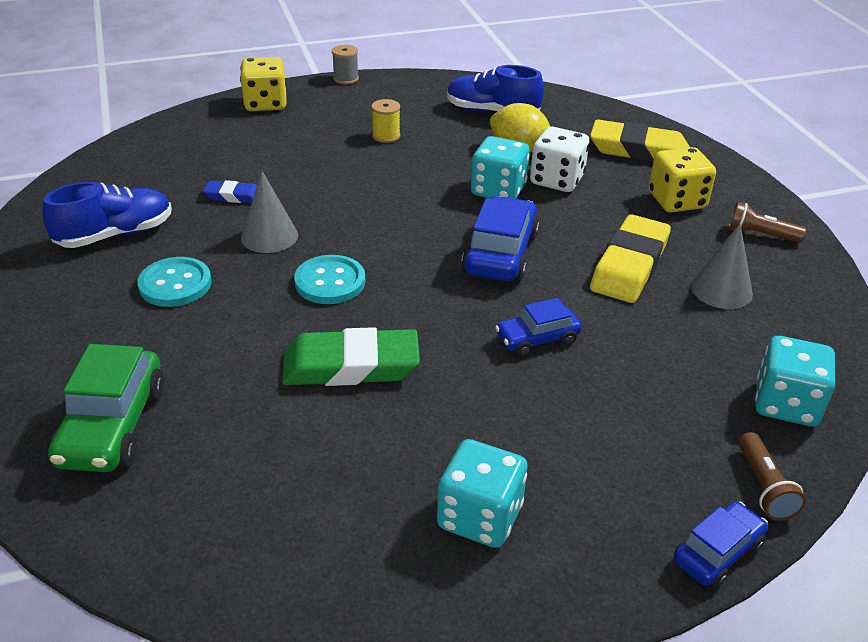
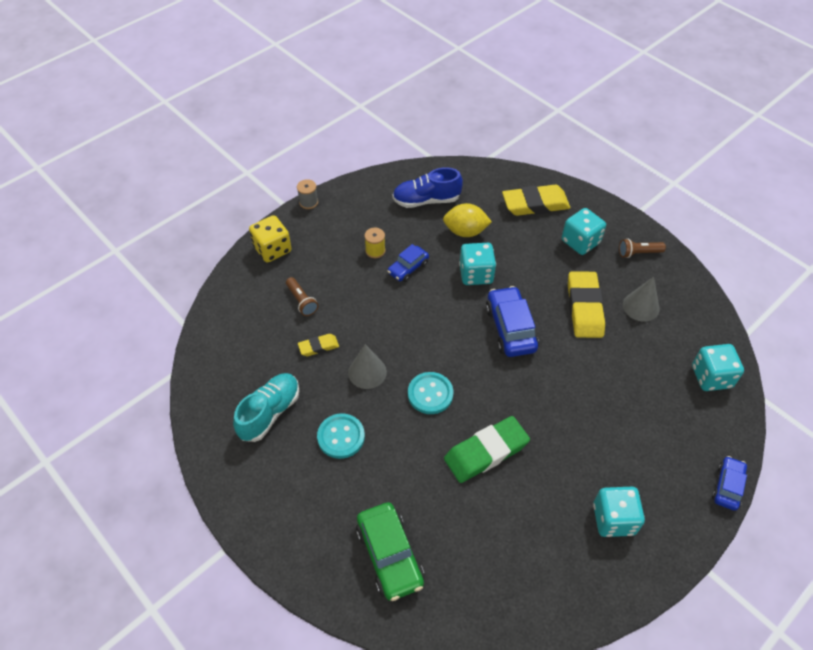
camera: 25 degrees left, 15 degrees up
(115, 234) = (270, 413): blue shoe -> turquoise shoe
(233, 196) = (318, 347): blue eraser -> yellow eraser
(537, 339) = (569, 387): blue car -> blue car (408, 268)
(557, 180) = (504, 251): white dice -> none
(677, 201) = (580, 242): yellow dice -> turquoise dice
(764, 487) = (727, 436): brown flashlight -> brown flashlight (302, 301)

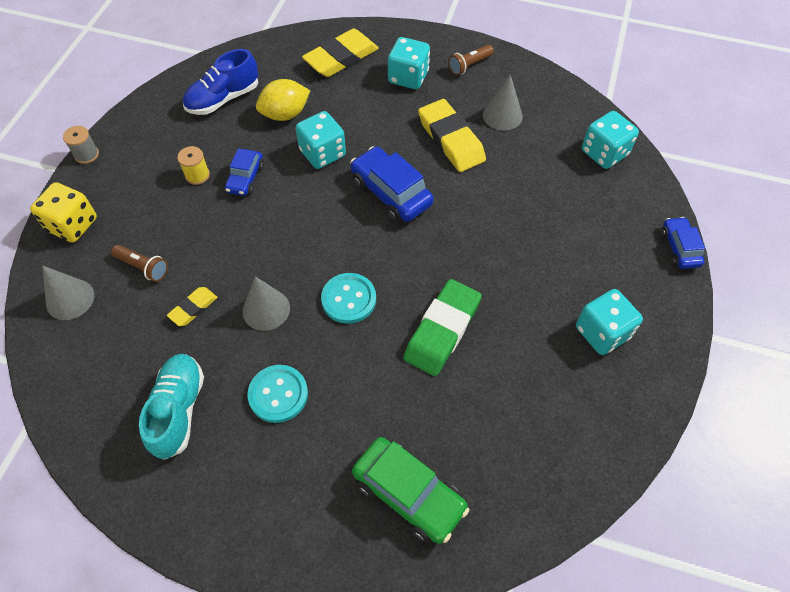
camera: 30 degrees left, 5 degrees up
(243, 301) = (70, 299): none -> grey cone

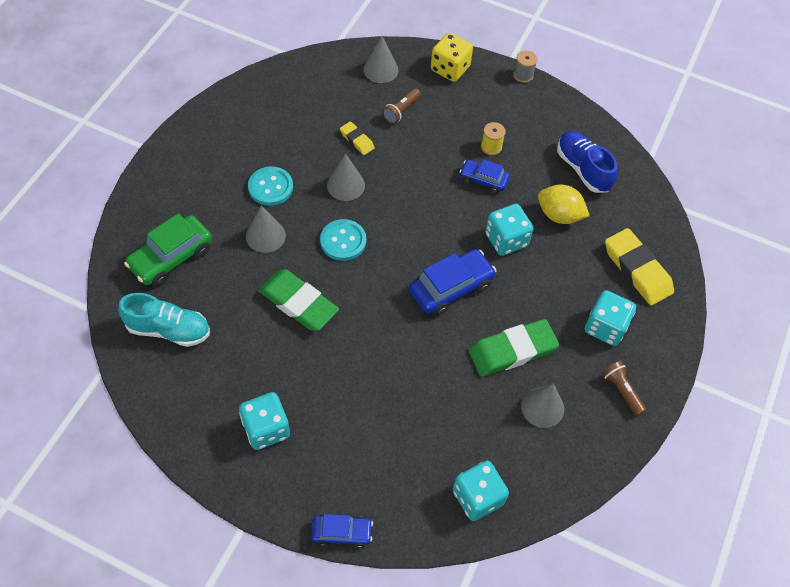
camera: 95 degrees right, 0 degrees up
(178, 410) = (274, 129): turquoise shoe -> turquoise shoe (168, 329)
(285, 114) = (559, 215): yellow lemon -> yellow lemon turned 45 degrees counterclockwise
(355, 384) = (265, 236): none -> grey cone
(451, 140) = (512, 351): yellow eraser -> green eraser

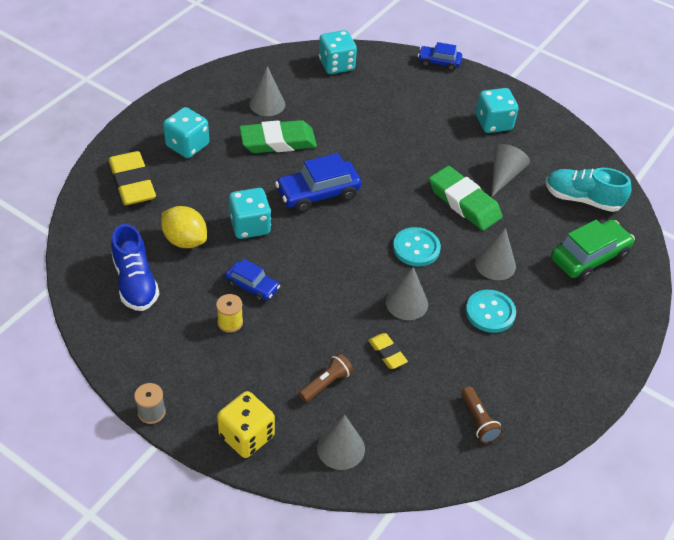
camera: 170 degrees left, 10 degrees down
(254, 348) = (504, 175): none -> grey cone
(621, 391) = (197, 104): brown flashlight -> brown flashlight (478, 421)

